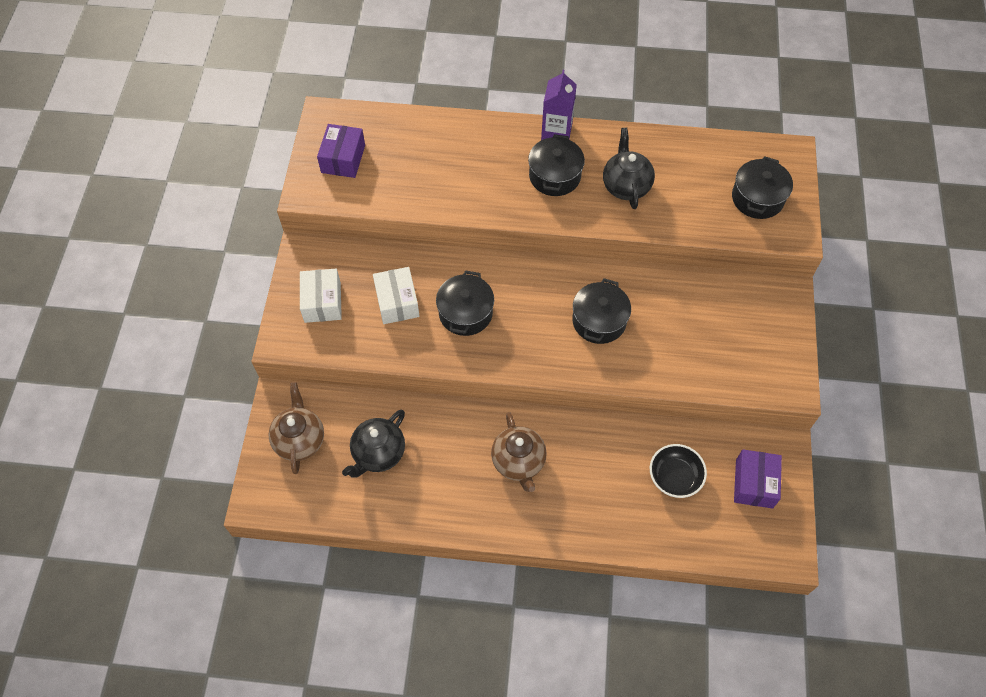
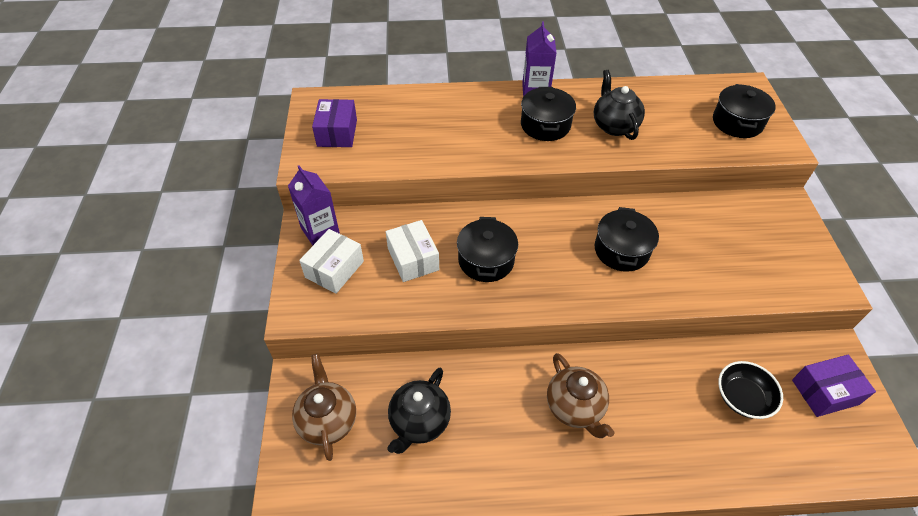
camera: 10 degrees left, 10 degrees down
(314, 260) = (320, 231): none -> purple carton
(322, 302) = (334, 269): white box -> white box turned 45 degrees clockwise
(754, 483) = (825, 392): purple box -> purple box turned 75 degrees clockwise

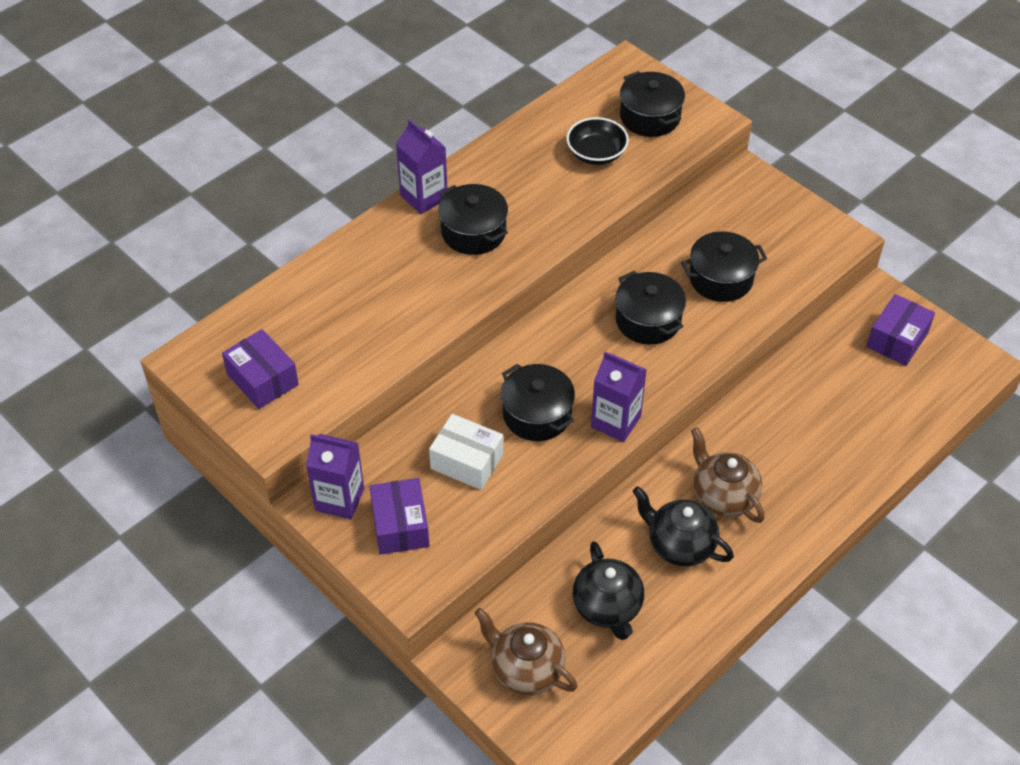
camera: 40 degrees left, 0 degrees up
(334, 269) = (400, 525): white box -> purple box
(533, 300) = (616, 422): none -> purple carton
(575, 408) = (723, 496): brown teapot -> brown teapot turned 150 degrees counterclockwise
(614, 126) = (541, 191): black teapot -> black teapot (679, 545)
(703, 256) = (721, 279): none -> black pot
(742, 397) = (842, 389): black bowl -> black bowl (596, 153)

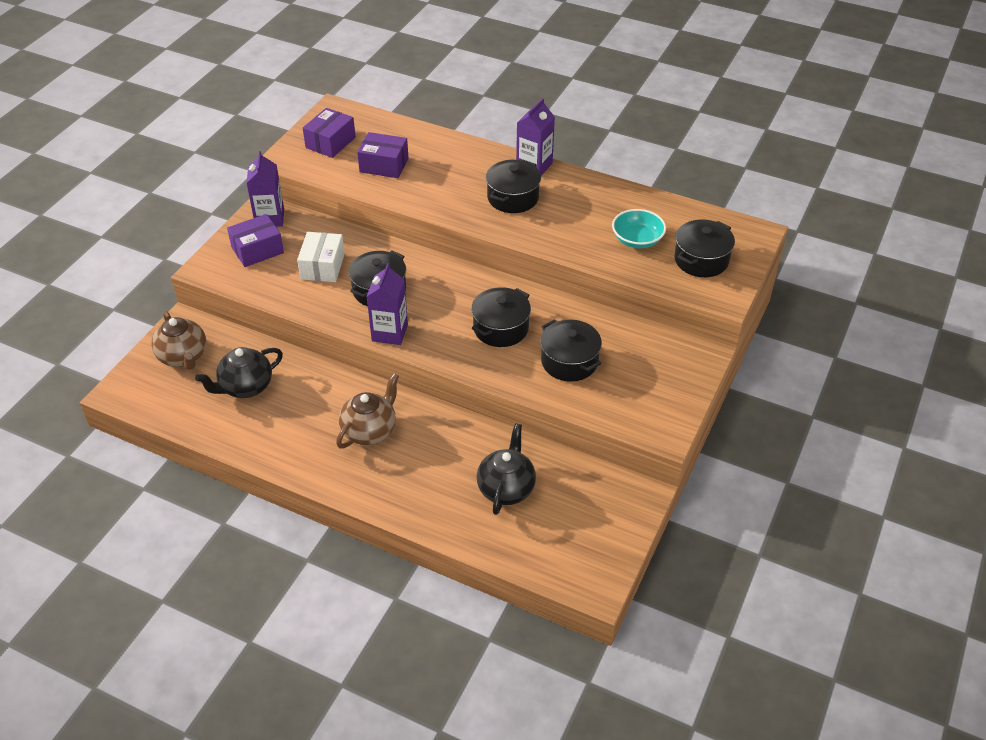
camera: 70 degrees right, 5 degrees down
(526, 669) = (183, 357): brown teapot -> brown teapot turned 135 degrees clockwise
(596, 153) = (637, 240): black bowl -> turquoise bowl
(679, 545) = (314, 414): black teapot -> black teapot (506, 488)
(897, 340) = (593, 516): purple box -> purple box (384, 165)

